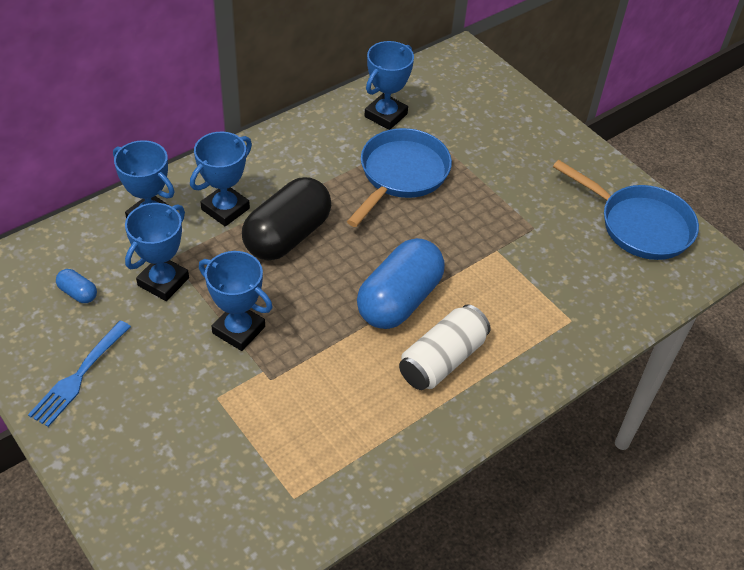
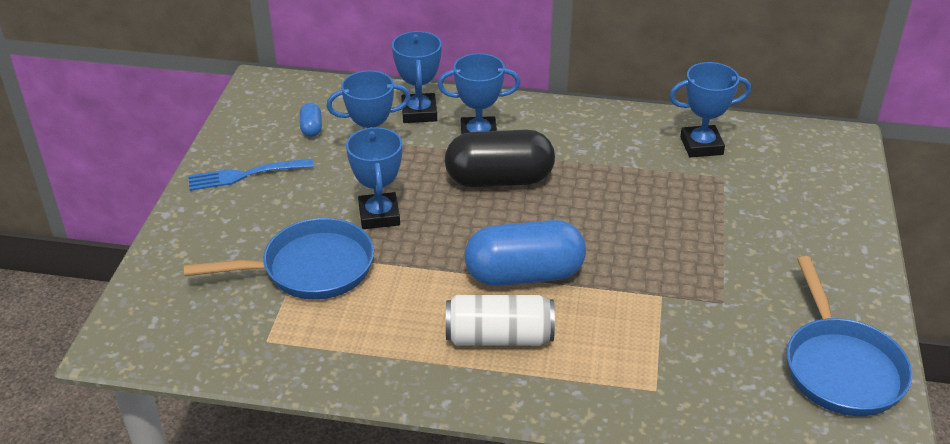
camera: 50 degrees right, 10 degrees down
(401, 174) = (653, 193): blue pan -> blue pan (311, 268)

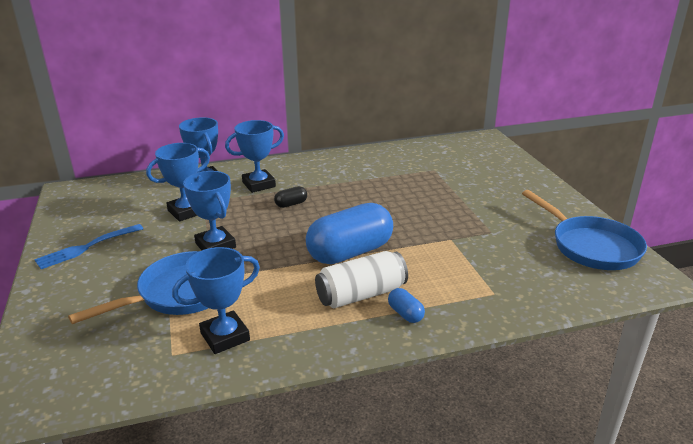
camera: 25 degrees left, 10 degrees down
(311, 128) = (127, 207): blue capsule -> blue capsule (405, 314)
(499, 180) = (291, 204): black capsule -> black capsule, size x0.42
(701, 146) = (408, 158): blue trophy -> blue trophy (225, 336)

